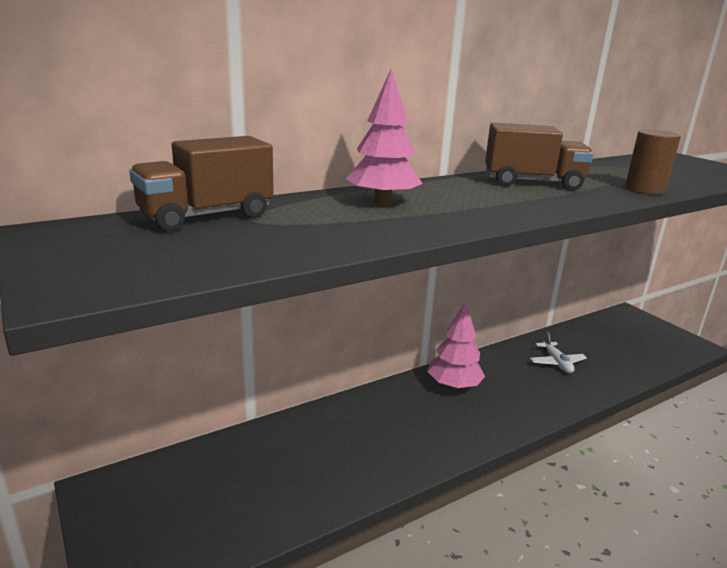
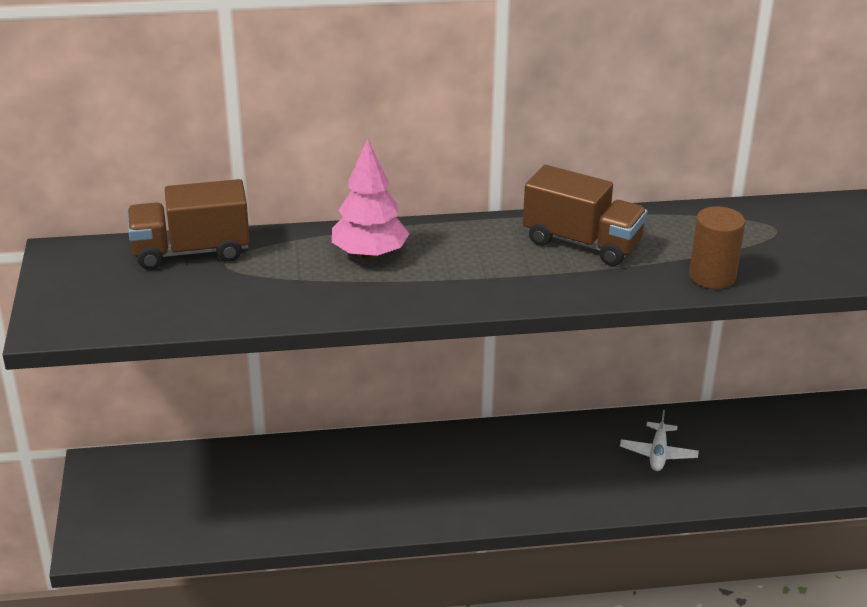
camera: 25 degrees right, 10 degrees up
(453, 386) = (500, 451): pink tree -> none

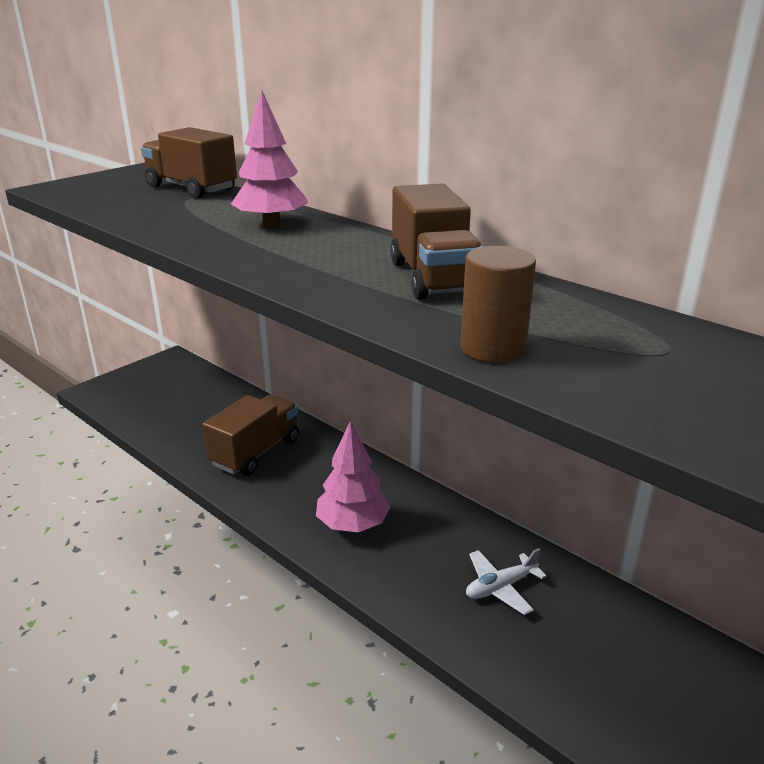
camera: 50 degrees right, 5 degrees down
(355, 487) = (255, 452): none -> brown truck
(518, 483) = (352, 525): none -> pink tree

